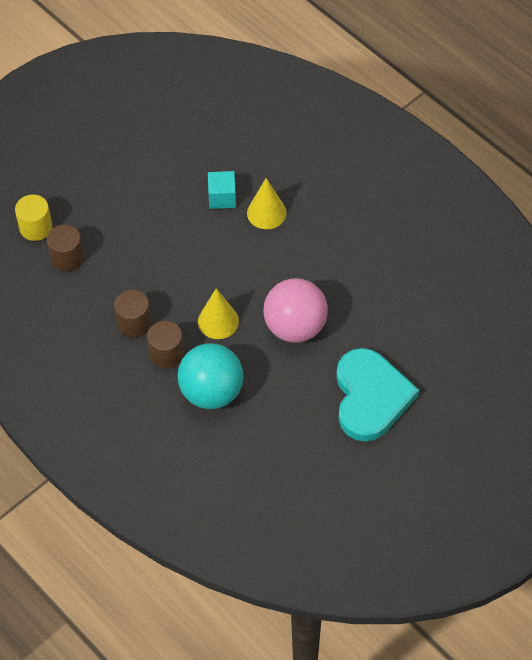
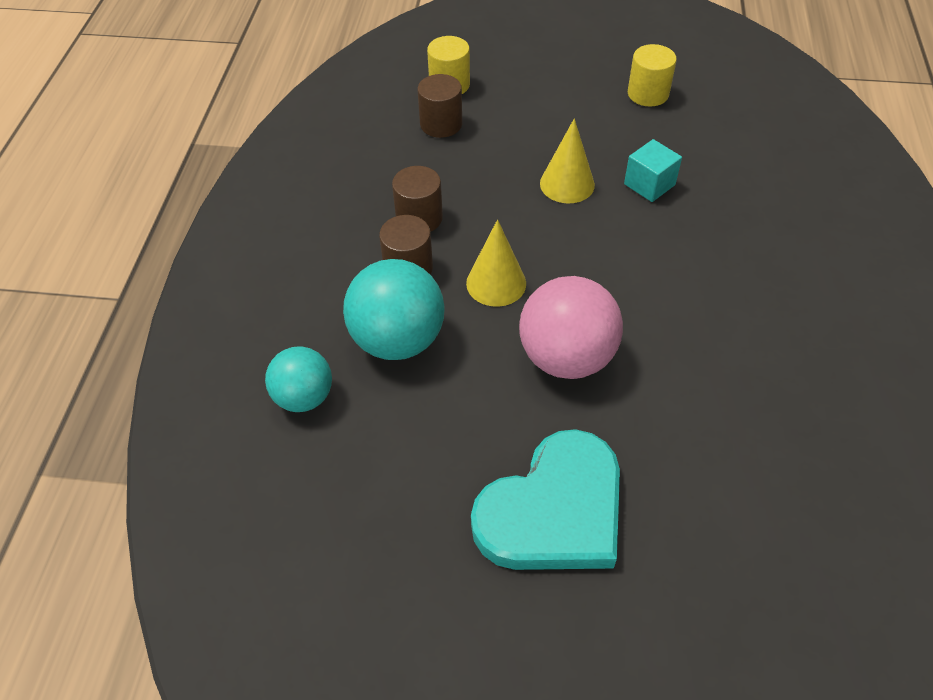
camera: 50 degrees right, 5 degrees down
(153, 138) = (648, 94): none -> yellow cylinder
(207, 458) = (304, 397): none -> turquoise ball
(266, 213) = (678, 230): yellow cone -> yellow cone (567, 184)

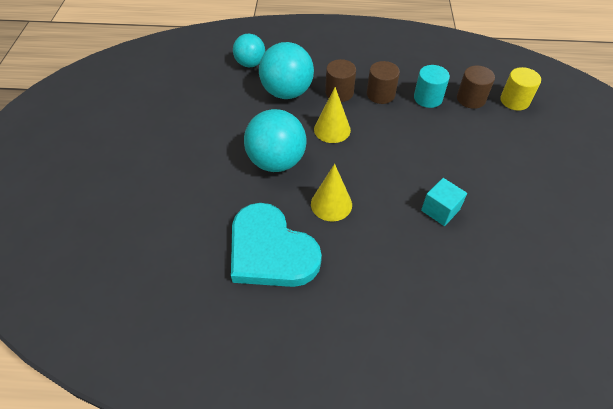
camera: 85 degrees right, 0 degrees up
(434, 167) = (428, 98): none -> turquoise cylinder
(553, 510) = (176, 155): turquoise heart -> turquoise heart (270, 251)
(566, 357) = (276, 161): pink ball -> turquoise ball
(567, 184) = (428, 163): yellow cone -> yellow cone (331, 204)
(648, 94) = (552, 215): yellow cylinder -> none

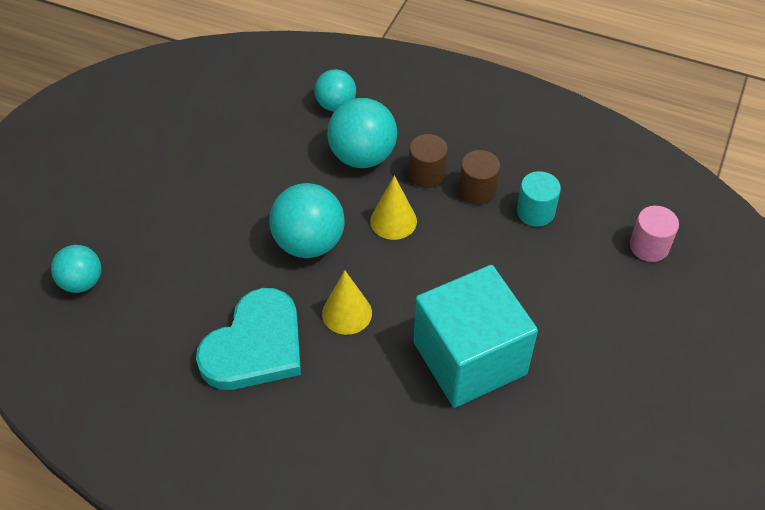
camera: 20 degrees right, 0 degrees up
(97, 243) = (82, 282): none -> turquoise ball
(270, 251) = (255, 346): turquoise heart -> turquoise heart turned 120 degrees counterclockwise
(440, 210) = (469, 358): turquoise cube -> turquoise cube, size x2.43
(471, 99) = (591, 228): brown cylinder -> none
(514, 101) = (649, 246): yellow cylinder -> pink cylinder

